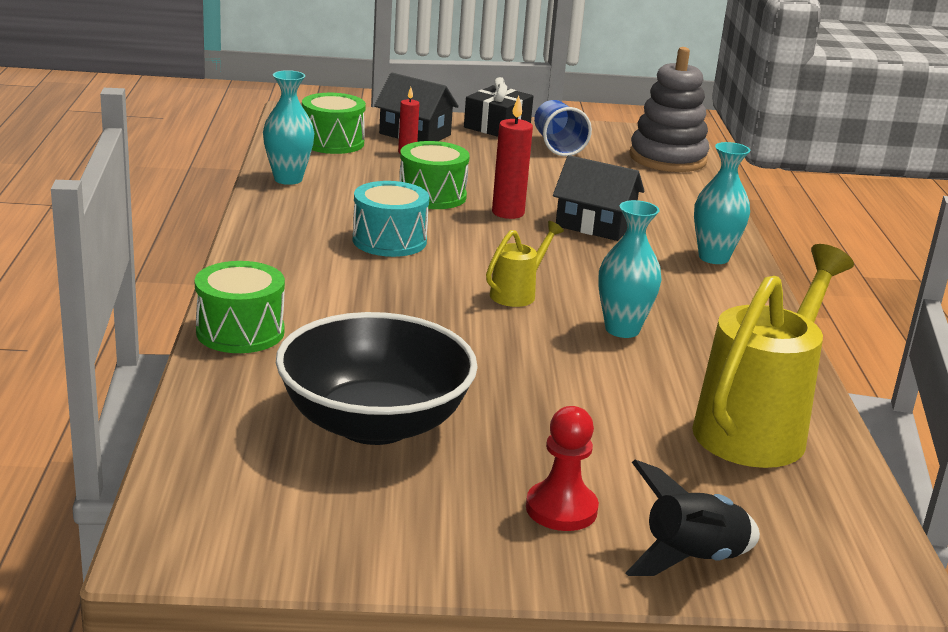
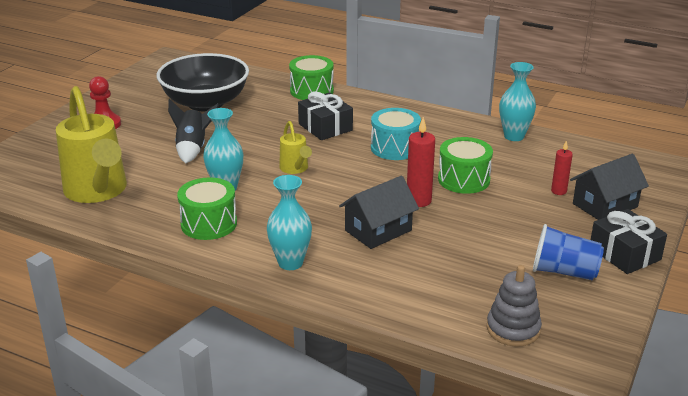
camera: 120 degrees right, 5 degrees up
(332, 142) = (588, 166): green drum -> green drum (209, 224)
(371, 296) = (325, 127): none -> black gift
(667, 158) = (513, 329): grey stacking toy -> grey stacking toy, size x0.64
(691, 559) = (44, 140): black rocket -> black rocket (193, 149)

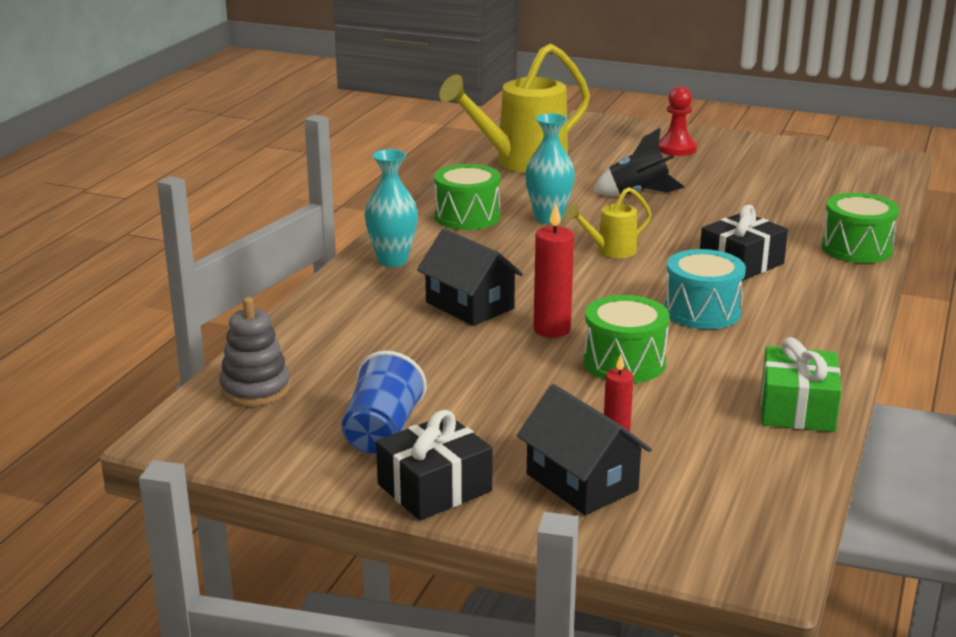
camera: 85 degrees right, 5 degrees down
(205, 103) = (767, 190): black bowl -> none
(514, 136) = (797, 408): turquoise vase -> green gift

